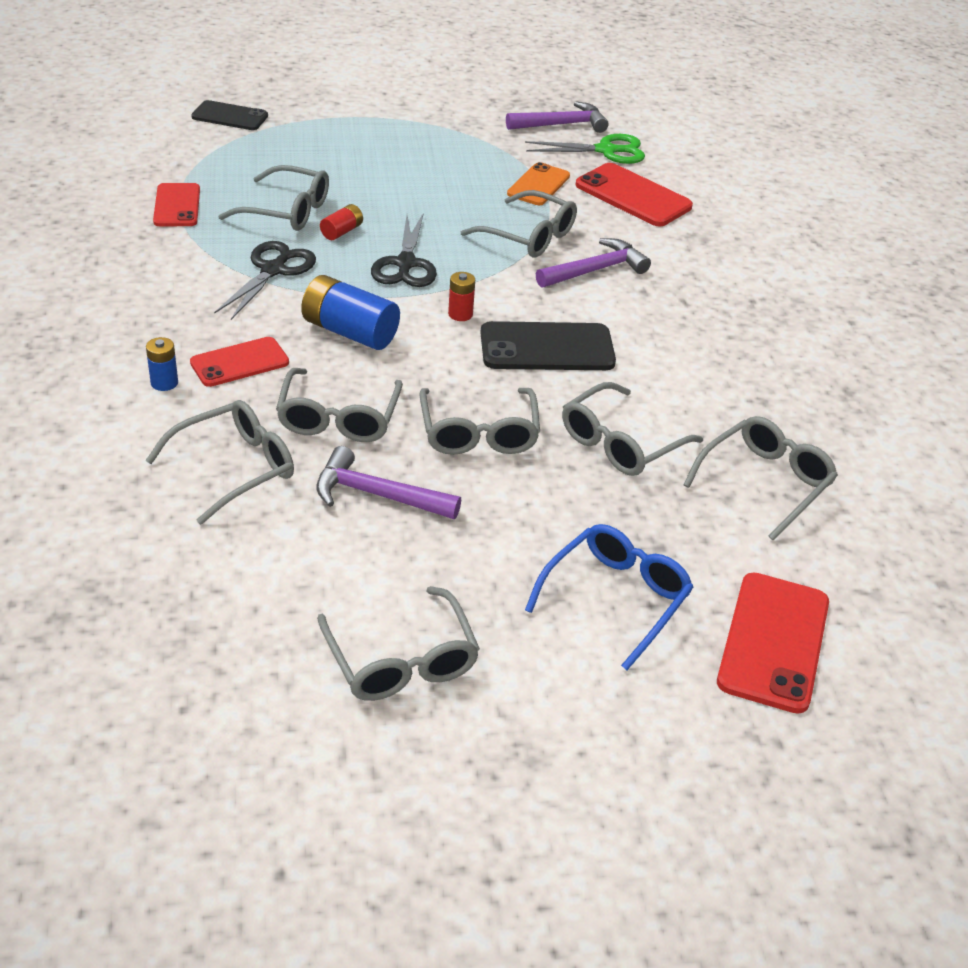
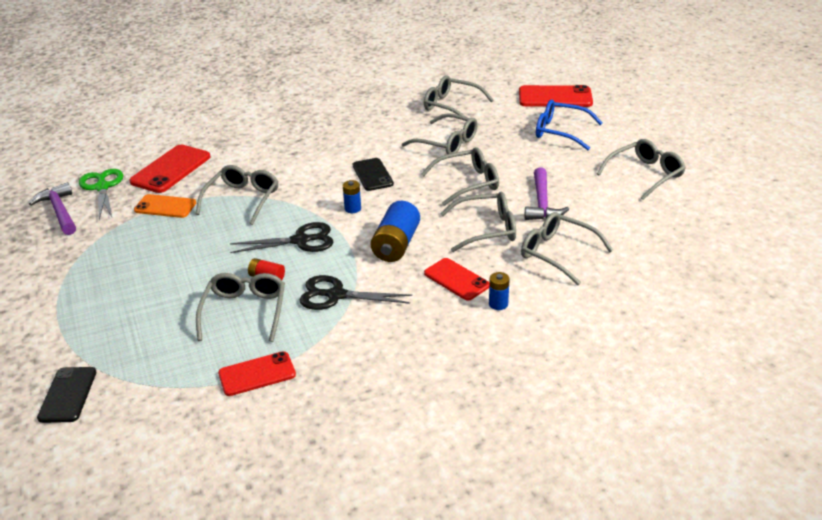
camera: 100 degrees left, 5 degrees down
(460, 314) = (352, 209): red battery -> blue battery
(547, 348) = (372, 175): black phone -> black phone, size x0.66
(595, 270) = (276, 171): purple hammer -> none

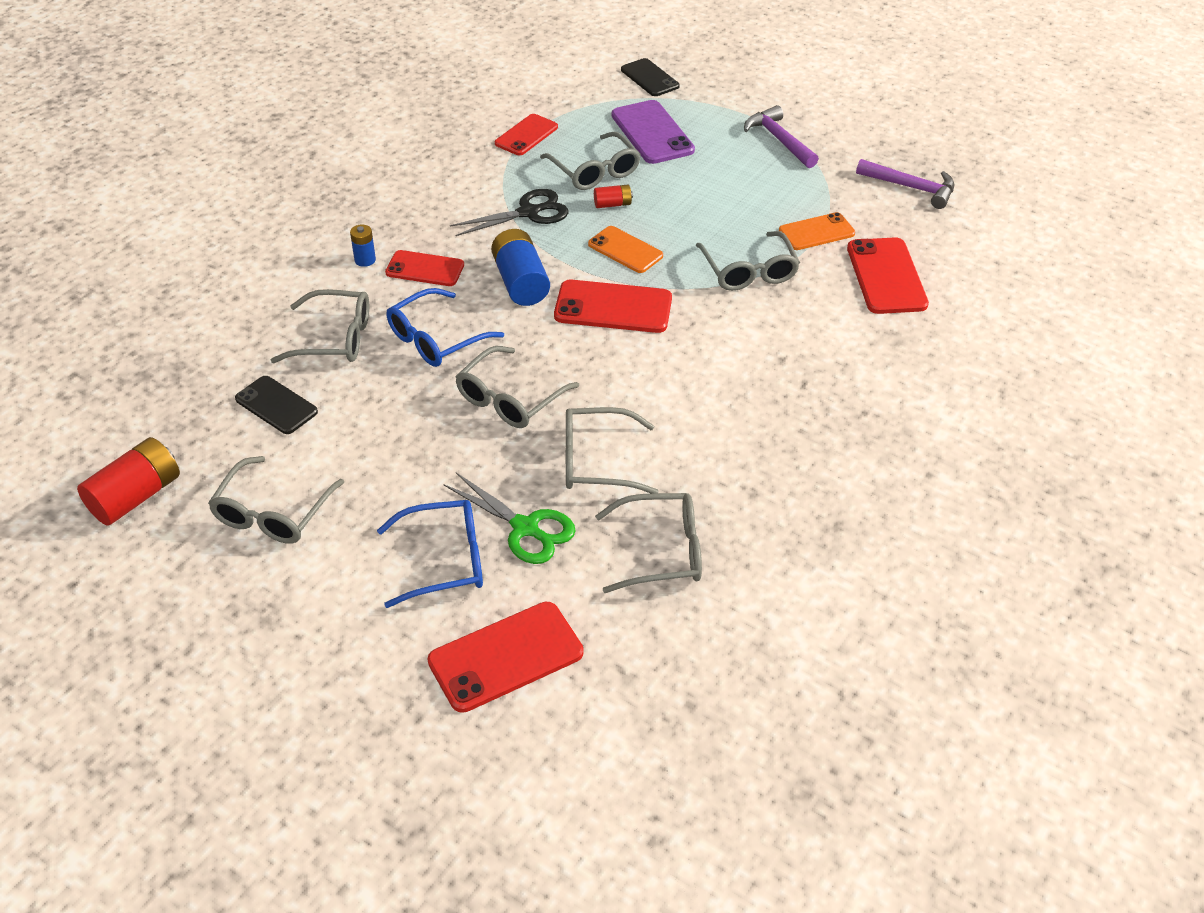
camera: 145 degrees right, 10 degrees up
(102, 187) = (919, 227): green scissors -> green scissors (525, 528)
(153, 329) = (652, 133): none -> purple phone
(300, 240) = (625, 250): black scissors -> orange phone
(352, 209) = (613, 307): blue battery -> red phone
(372, 175) = (641, 364): black phone -> black phone (276, 405)
(486, 229) = (436, 339): grey glasses -> blue glasses
(542, 203) = (392, 404): purple hammer -> purple hammer (779, 140)
(730, 206) = (136, 496): none -> red battery

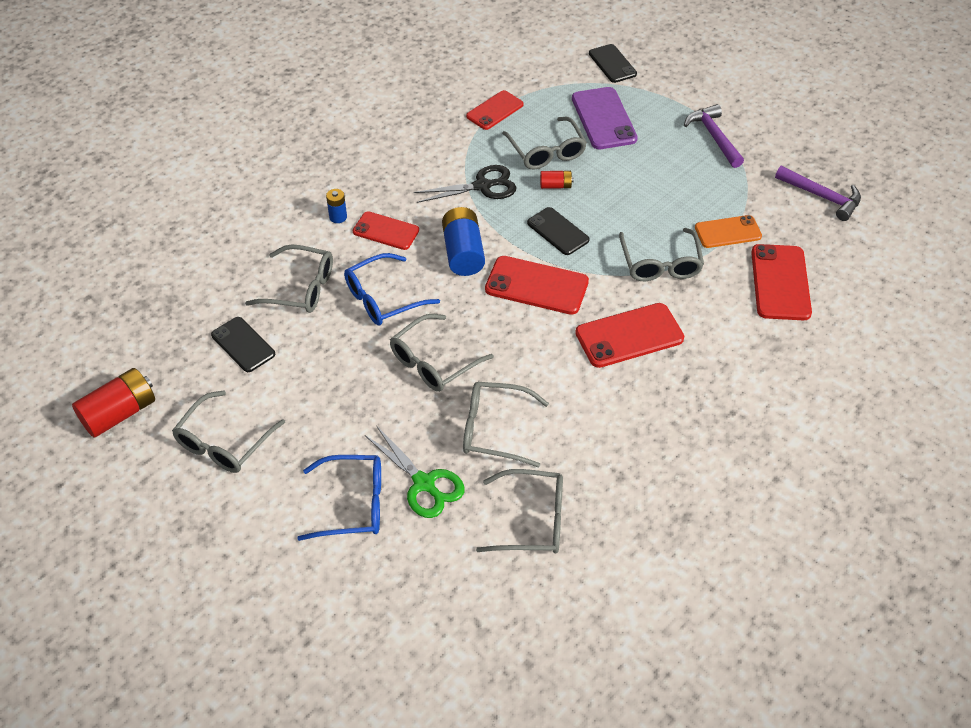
camera: 10 degrees right, 5 degrees up
(505, 656) = (386, 598): red phone -> red phone (629, 335)
(625, 250) = (558, 231): orange phone -> black phone

